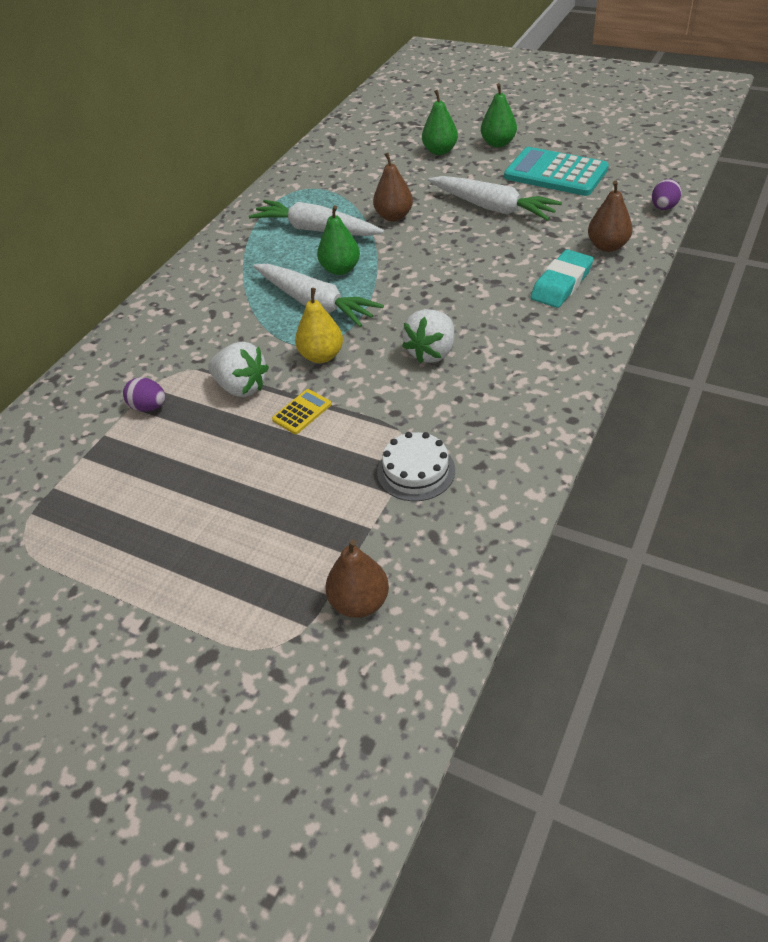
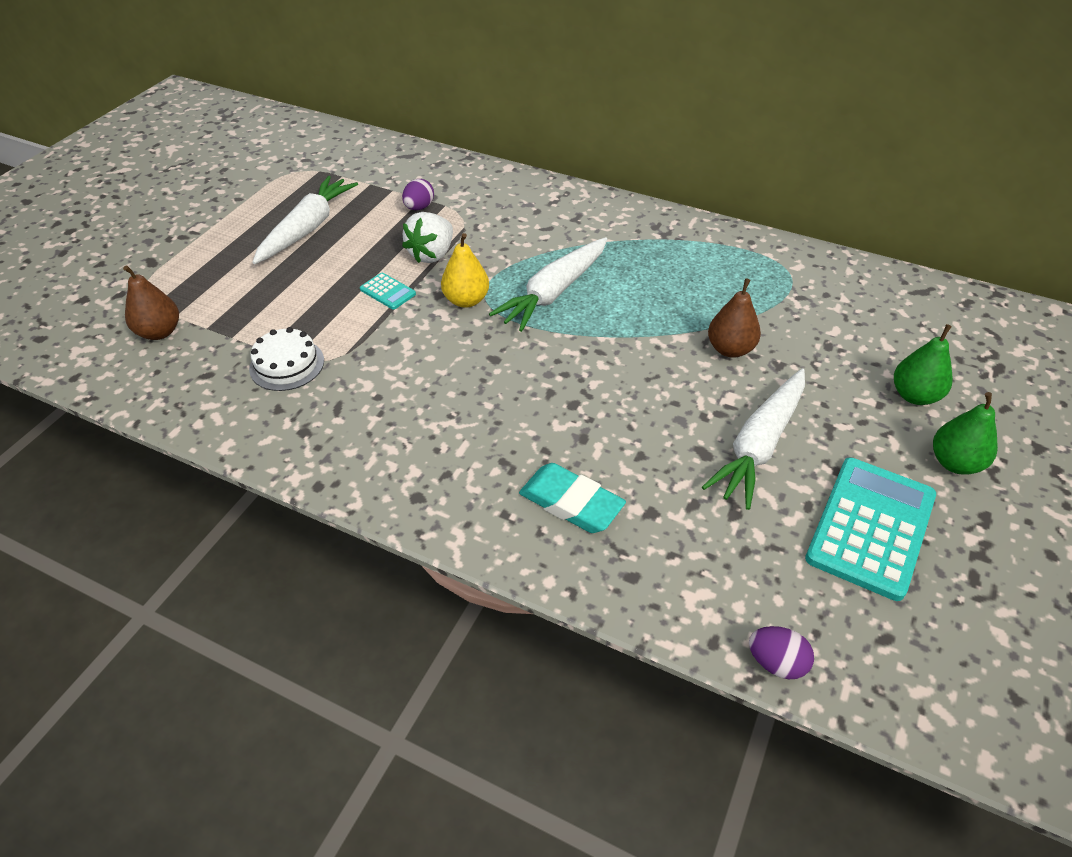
camera: 85 degrees right, 0 degrees up
(302, 412) = (388, 292): yellow calculator -> turquoise calculator
(316, 230) = (697, 287): white carrot -> white carrot (307, 228)
(340, 269) = (616, 308): green pear -> none
(431, 352) = (455, 378): white strawberry -> none
(607, 246) = (660, 567): brown pear -> none

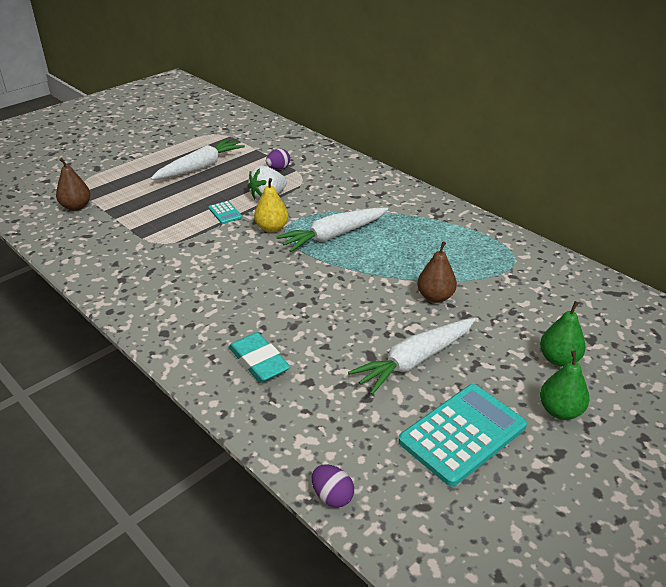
camera: 20 degrees right, 10 degrees down
(287, 364) = (136, 240): white cake -> none

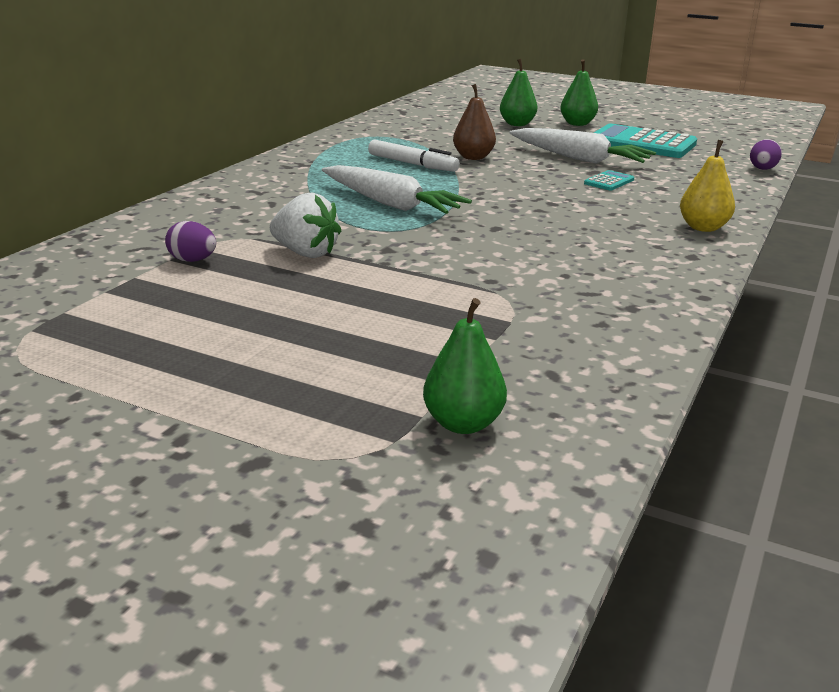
camera: 110 degrees left, 10 degrees down
(76, 207) = (463, 424): brown pear -> green pear
(200, 167) = (209, 329): white carrot -> none
(225, 213) = (378, 274): turquoise calculator -> turquoise calculator (609, 181)
(259, 362) = (666, 207): turquoise eraser -> none
(272, 228) = (400, 237): yellow pear -> yellow pear (703, 228)
(423, 262) = (412, 164): none -> white marker

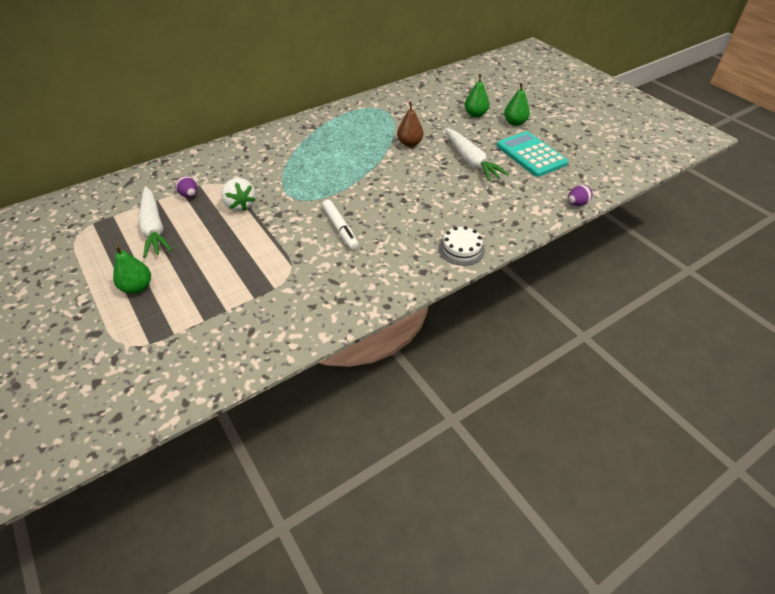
camera: 30 degrees right, 20 degrees up
(390, 204) = (319, 176): white carrot -> white carrot (154, 228)
(412, 164) = (369, 142): white marker -> white marker (340, 228)
(463, 424) = (183, 345): green pear -> green pear (137, 287)
(609, 181) = (460, 189): turquoise calculator -> none
(703, 228) = (461, 249): yellow pear -> white cake

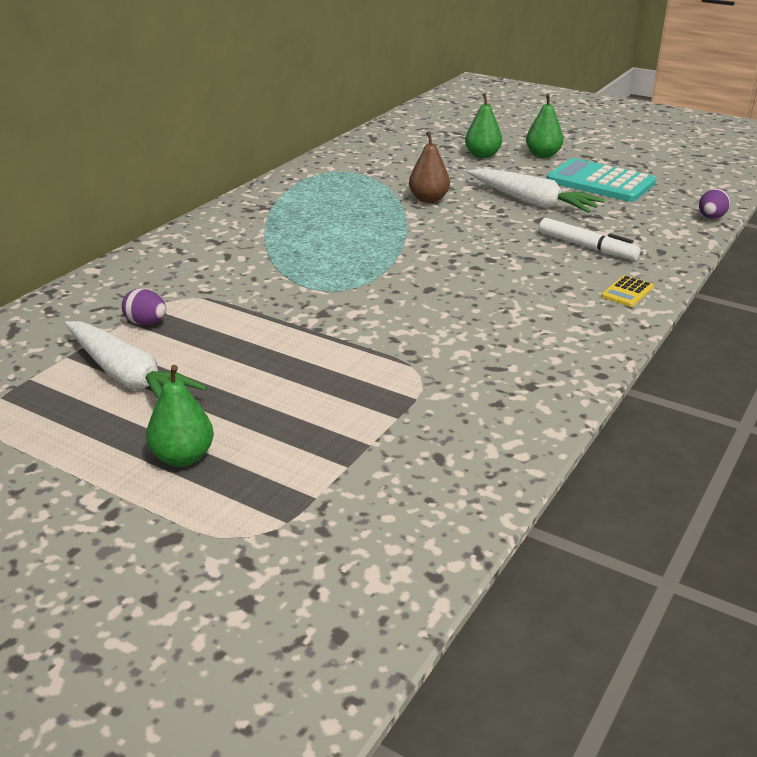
camera: 25 degrees left, 15 degrees down
(240, 205) = (248, 316): white strawberry -> none
(340, 228) = (436, 308): white marker -> white marker (587, 247)
(461, 249) = (627, 292): white cake -> yellow calculator

